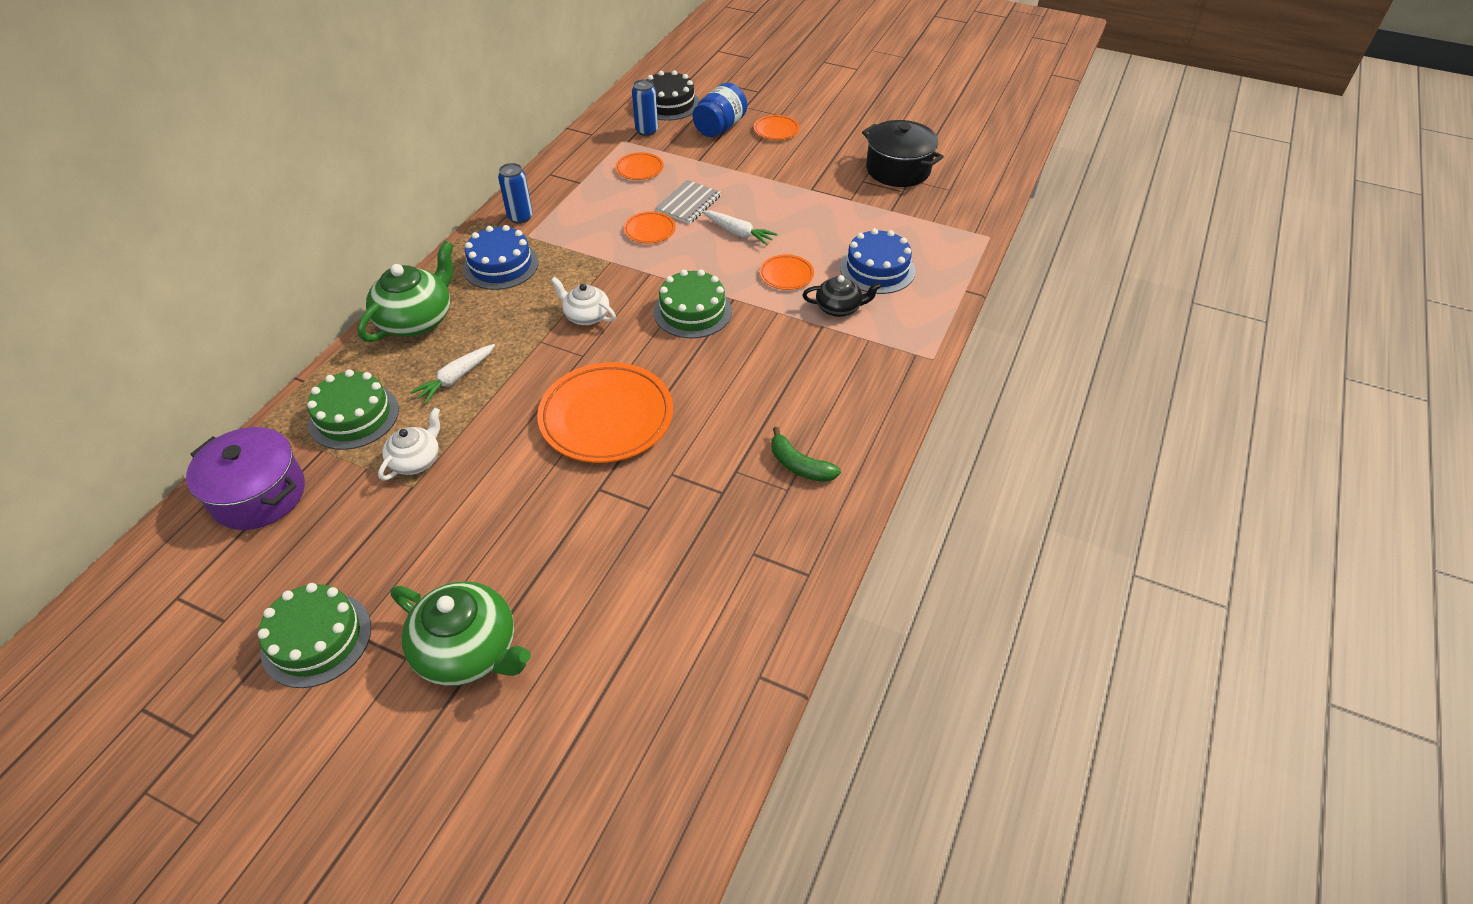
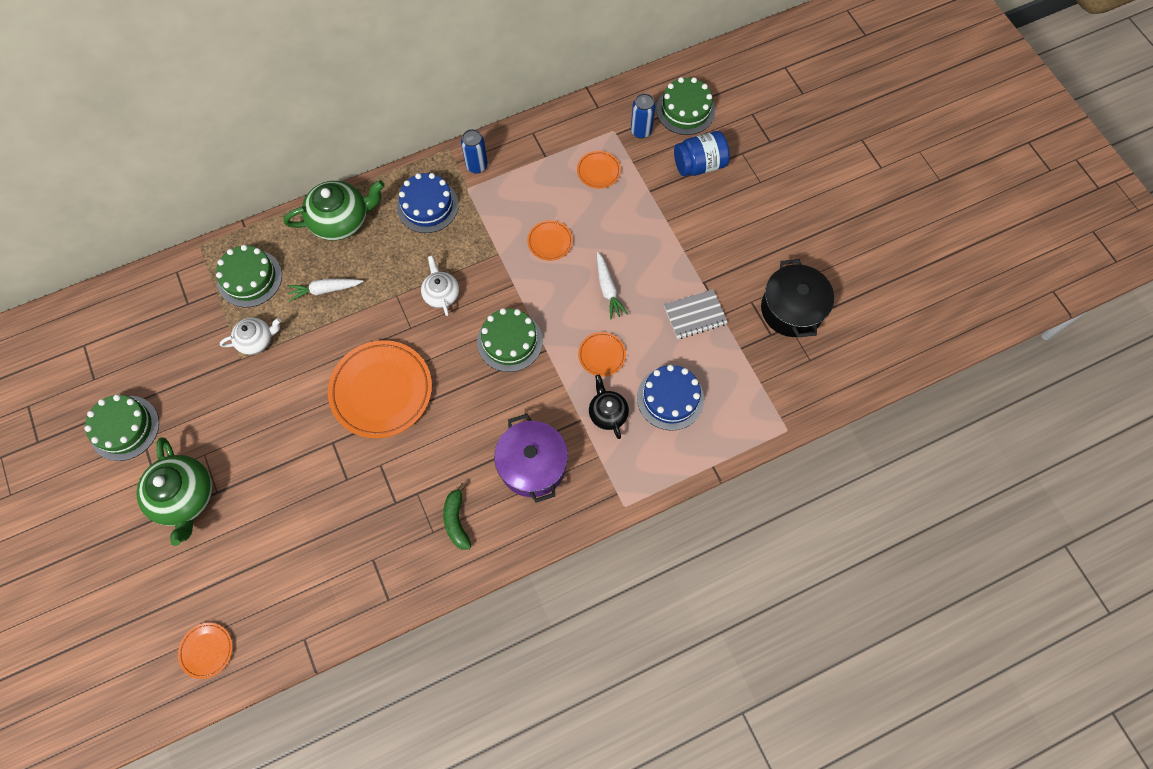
camera: 40 degrees right, 20 degrees up
(259, 495) = (164, 302): purple pot -> purple pot (532, 465)
(669, 104) = (685, 110): black cake -> green cake
(688, 203) = (600, 233): grey notebook -> grey notebook (695, 315)
(776, 130) = (740, 198): orange plate -> orange plate (207, 650)
(839, 308) = (607, 413): black teapot -> black teapot turned 150 degrees counterclockwise

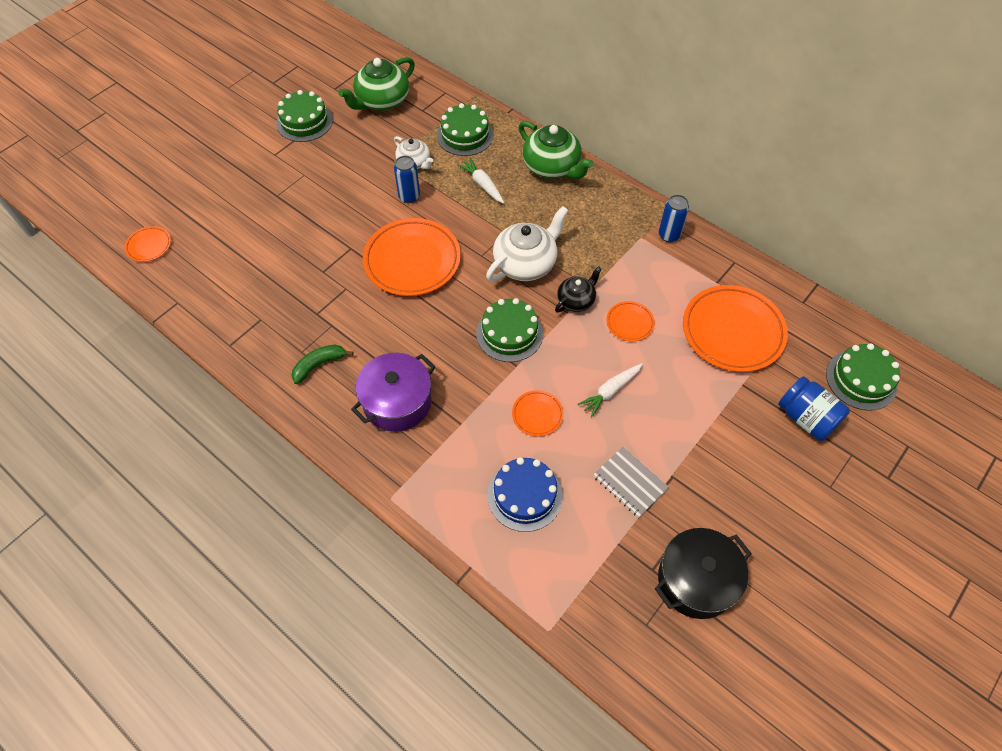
camera: 65 degrees right, 10 degrees down
(184, 497) = (265, 179): green teapot -> green teapot (382, 101)
(427, 206) = (604, 217): blue cake -> none
(441, 294) = (526, 263): white teapot -> white teapot, size x1.70
(598, 171) = (732, 331): orange plate -> orange plate, size x2.13
(607, 413) = (480, 444): black teapot -> black teapot (576, 300)
(641, 131) = (805, 349): blue can -> blue can (409, 196)

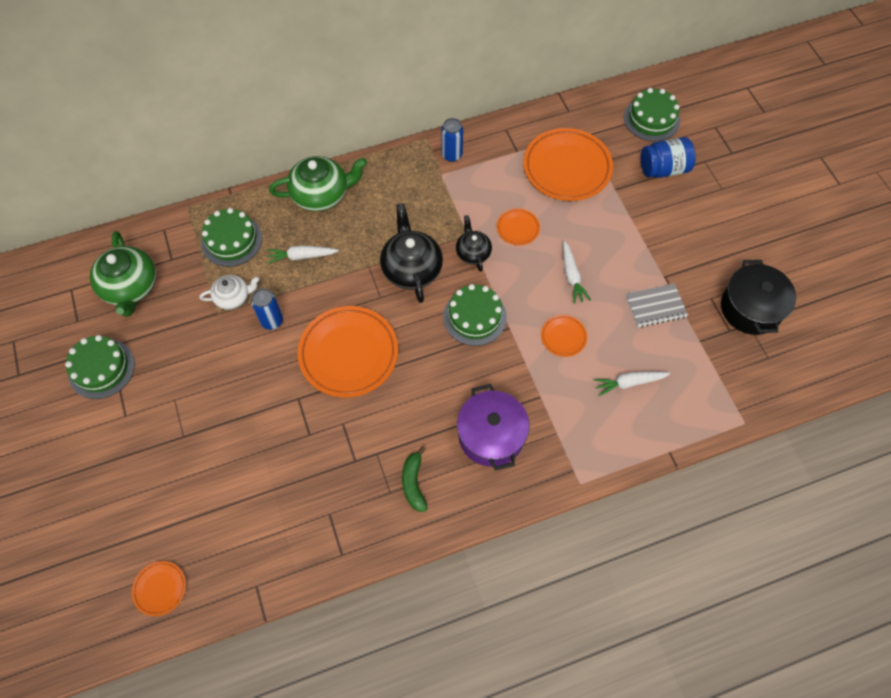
camera: 60 degrees left, 5 degrees up
(524, 495) = (629, 383): blue cake -> white carrot
(526, 263) = (411, 268): white teapot -> black teapot

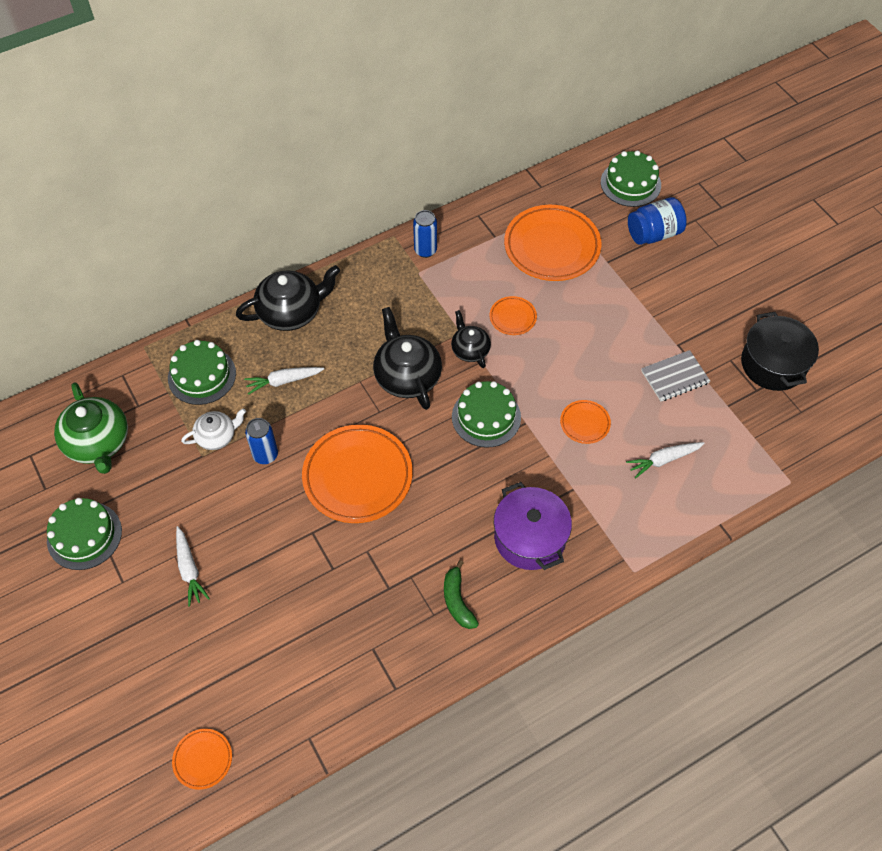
camera: 10 degrees left, 5 degrees down
(321, 194) = (291, 312): green teapot -> black teapot
(571, 276) = (580, 358): white carrot -> white carrot (189, 569)

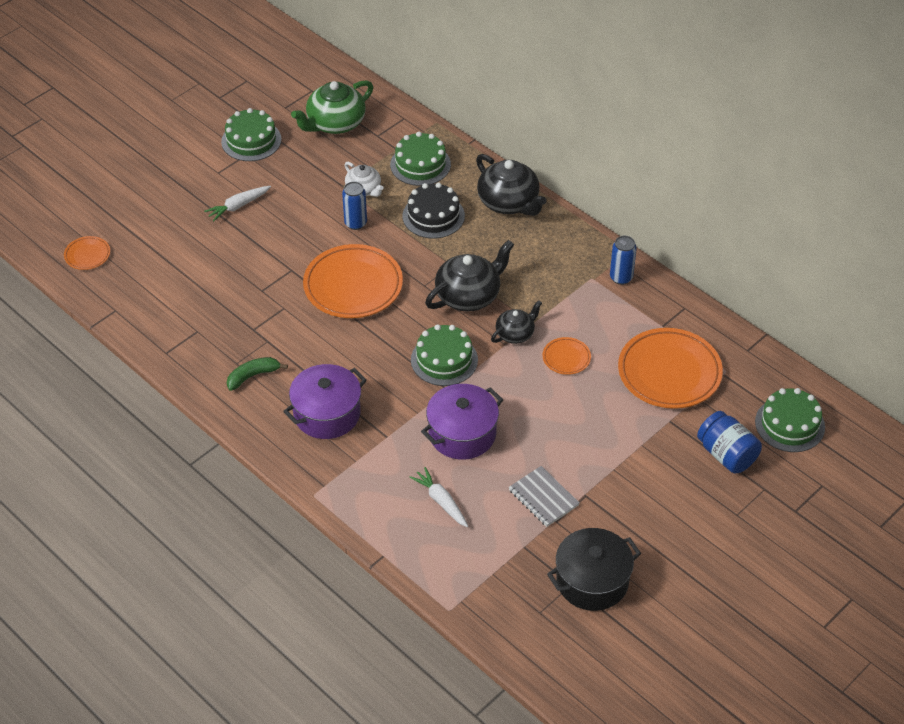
camera: 75 degrees right, 10 degrees down
(283, 381) = (433, 216): white carrot -> black cake
(585, 423) = (462, 434): orange plate -> purple pot

